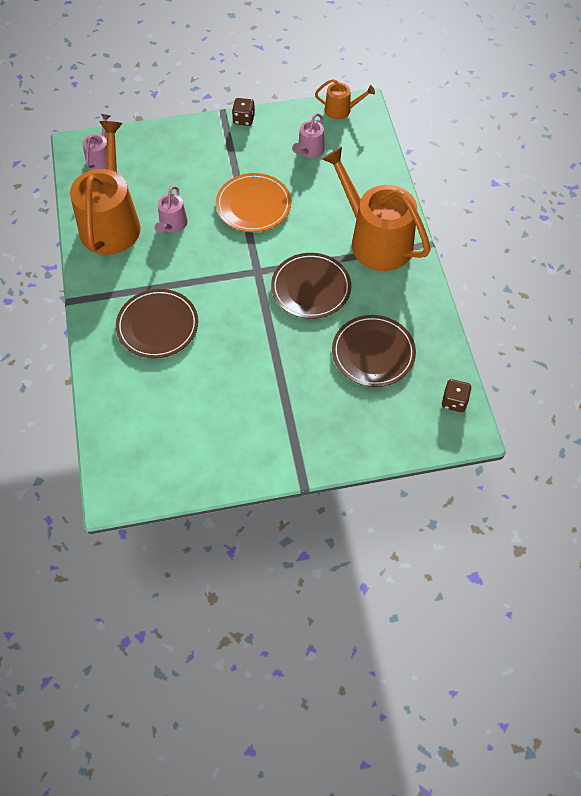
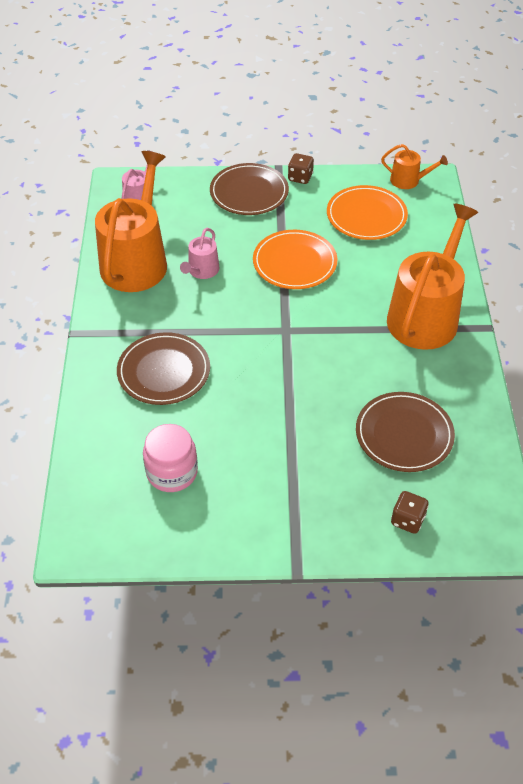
camera: 10 degrees right, 10 degrees down
(183, 417) = (172, 472): none -> pink jar
(309, 150) = (366, 216): pink watering can -> orange plate
(311, 288) = (343, 355): brown plate -> brown plate (249, 192)
(375, 240) = (426, 315): orange watering can -> orange watering can turned 60 degrees clockwise
(454, 401) = (492, 502): brown dice -> brown dice (407, 520)

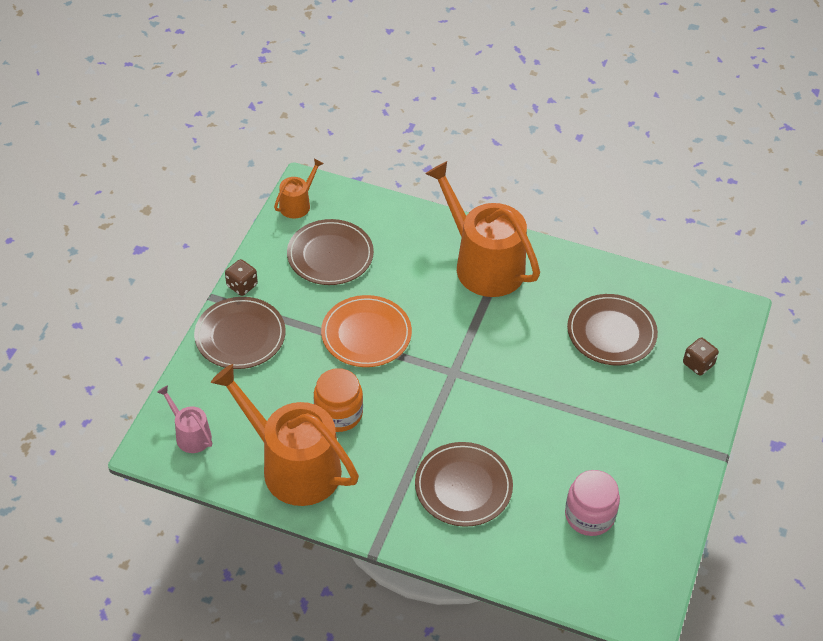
camera: 70 degrees left, 0 degrees up
(202, 271) = (338, 413): pink watering can -> orange jar
(366, 216) = (330, 255): orange plate -> brown plate

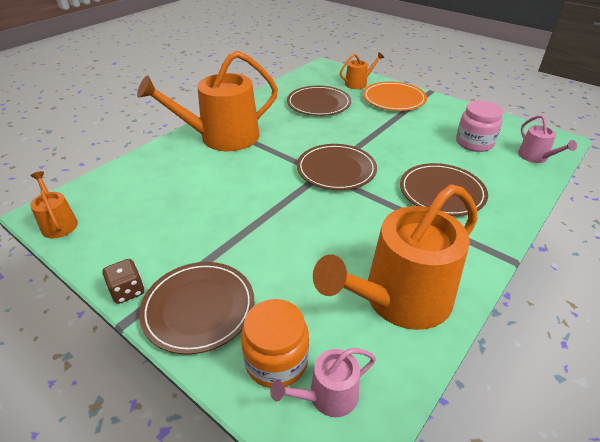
camera: 70 degrees left, 10 degrees down
(330, 255) = (143, 215): brown plate -> brown plate (336, 170)
(338, 413) = (341, 250): orange jar -> orange jar (276, 360)
(366, 334) = (254, 212): orange plate -> orange plate (394, 99)
(584, 584) = (535, 157): none -> pink watering can
(698, 364) = (358, 83): brown dice -> orange watering can

